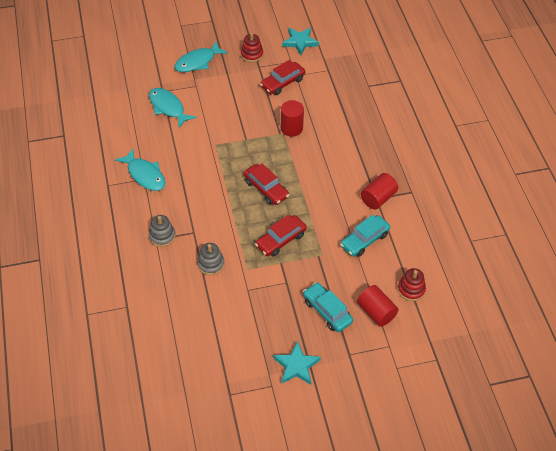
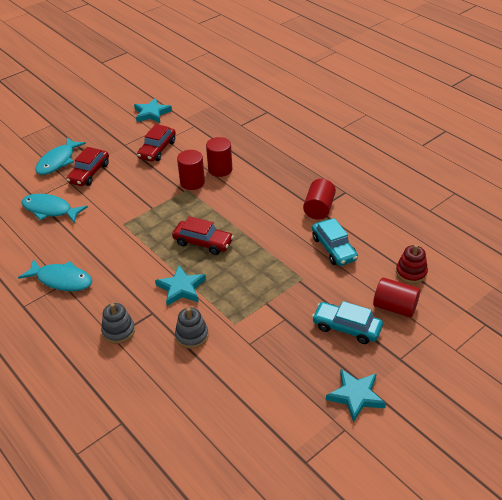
camera: 25 degrees left, 10 degrees down
(226, 221) = (181, 288): none -> turquoise star
(252, 54) = (110, 137): red stacking toy -> none
(280, 240) = (251, 282): red car -> red car (89, 173)
(322, 125) = (220, 169): none -> red cylinder
(364, 240) = (333, 248): turquoise car -> turquoise car turned 45 degrees counterclockwise

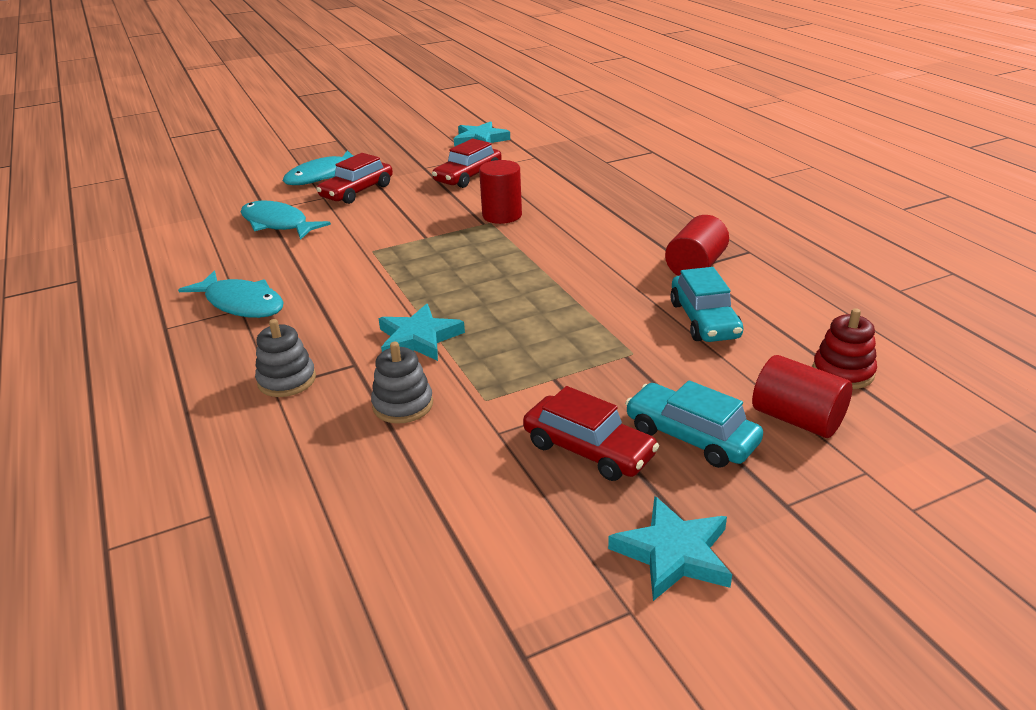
camera: 15 degrees right, 10 degrees down
(203, 242) = (483, 286): red car -> red car (588, 450)
(220, 169) = (552, 205): red cylinder -> none

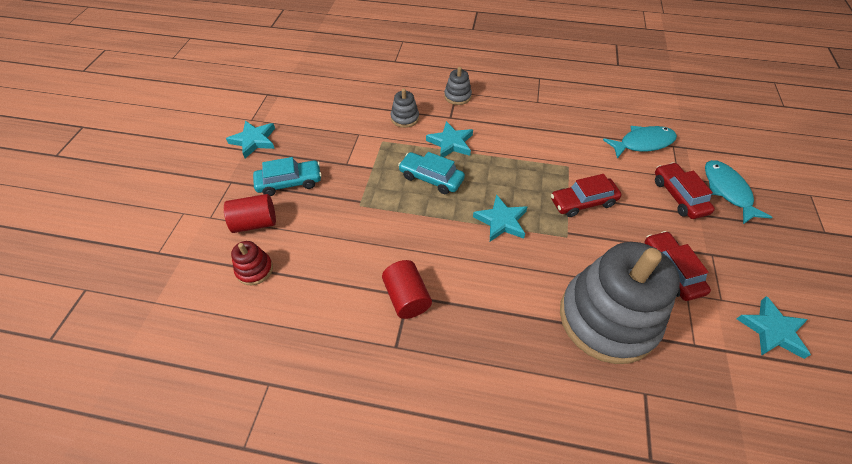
camera: 125 degrees right, 20 degrees up
(241, 304) = (542, 103): turquoise fish -> none
(502, 215) = (573, 248): red cylinder -> none
(518, 257) = (501, 221): none -> turquoise star
(561, 185) = (607, 318): none -> grey stacking toy
(588, 450) = (319, 151): red car -> red car (583, 202)
(704, 320) = (352, 253): turquoise car -> turquoise car (431, 178)

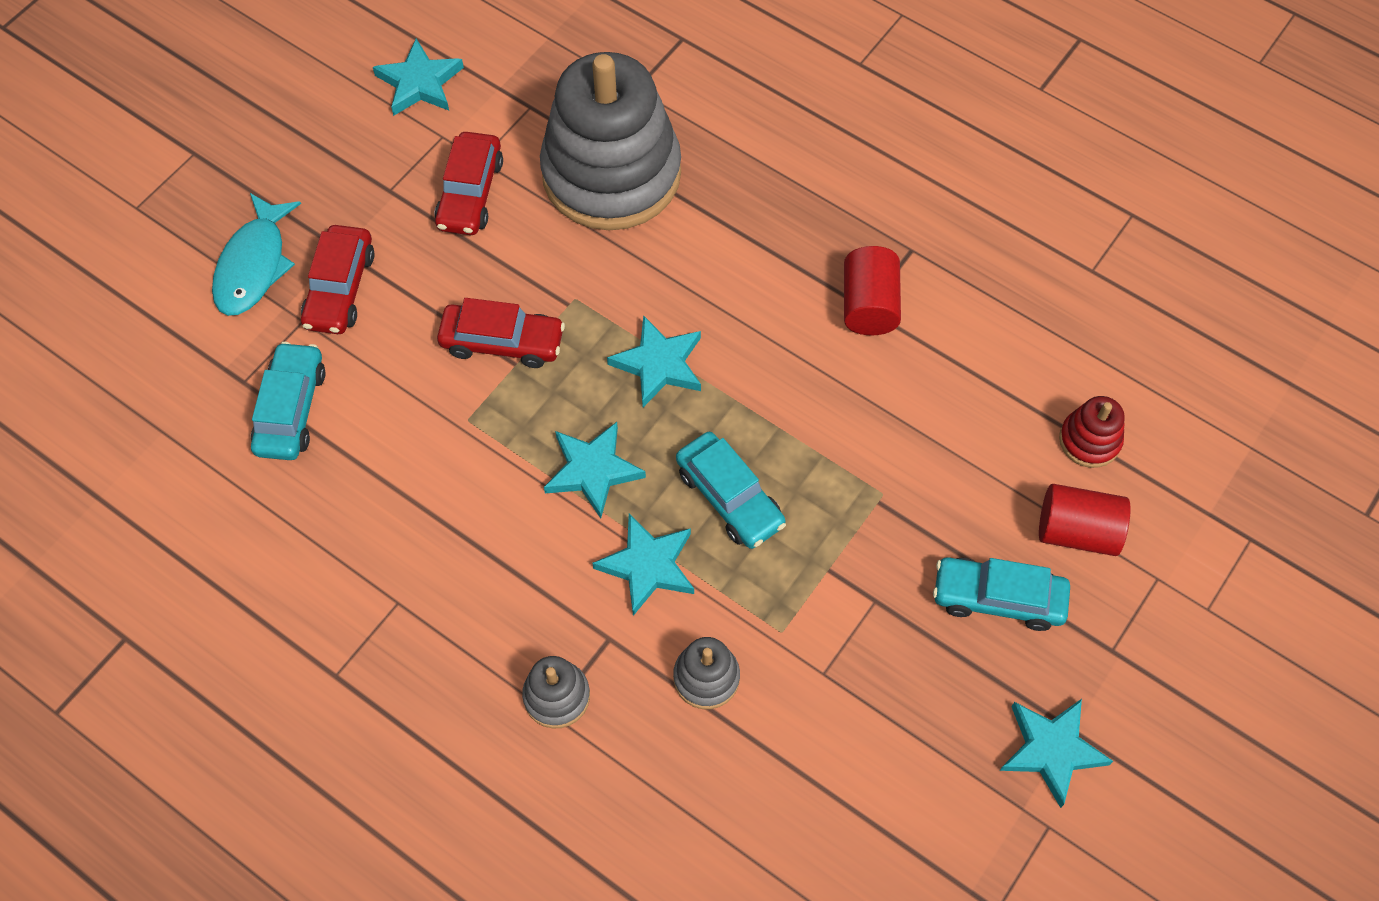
camera: 155 degrees left, 10 degrees up
(498, 167) = (593, 470): none -> turquoise star
(643, 143) = (291, 409): turquoise fish -> turquoise car

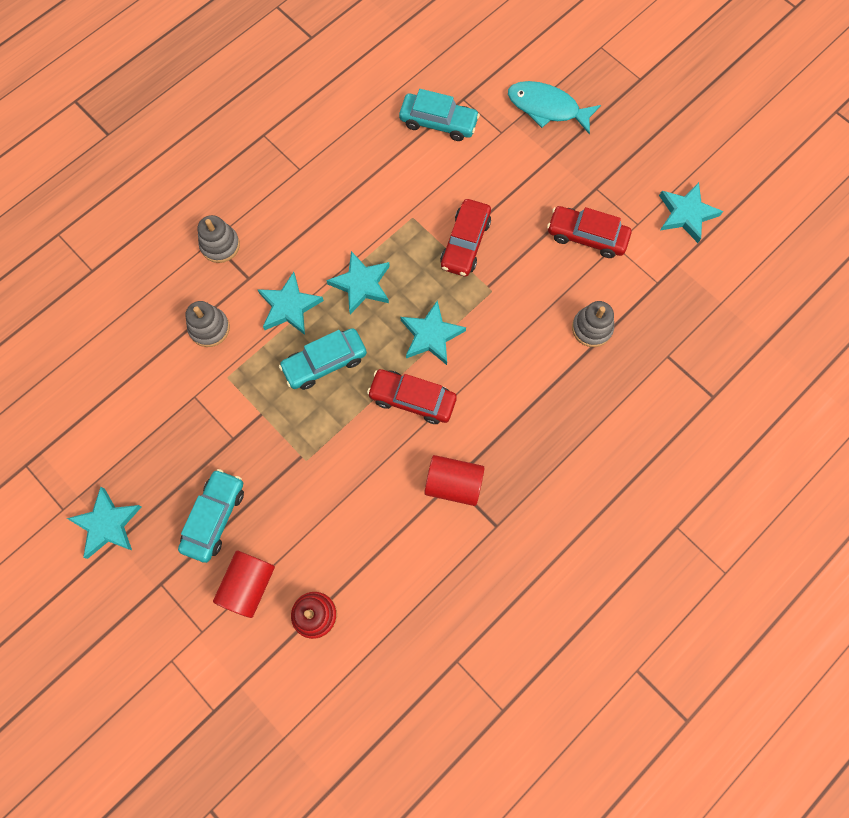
camera: 100 degrees right, 10 degrees up
(340, 288) = (521, 154): red car -> red car (412, 399)
(611, 174) = (591, 328): grey stacking toy -> grey stacking toy, size x0.41

